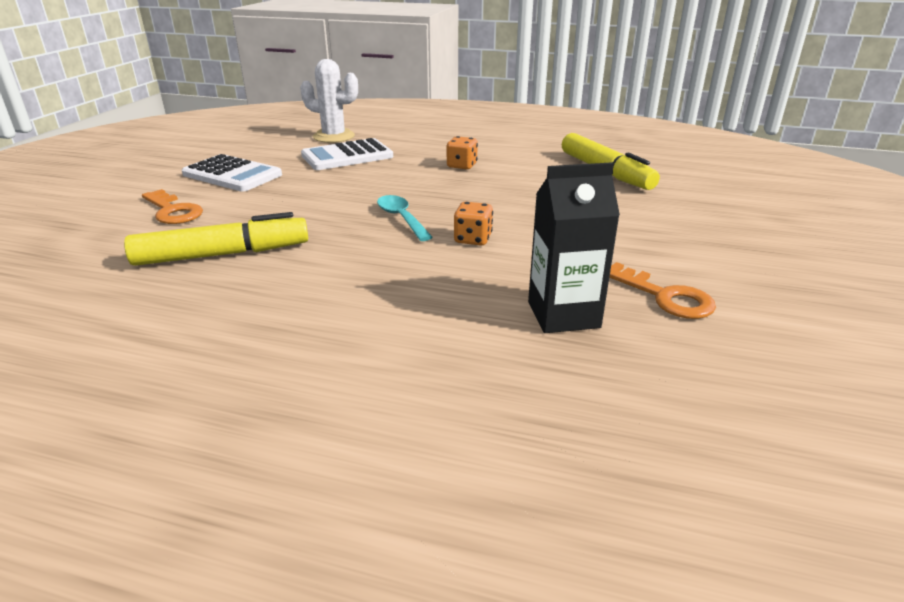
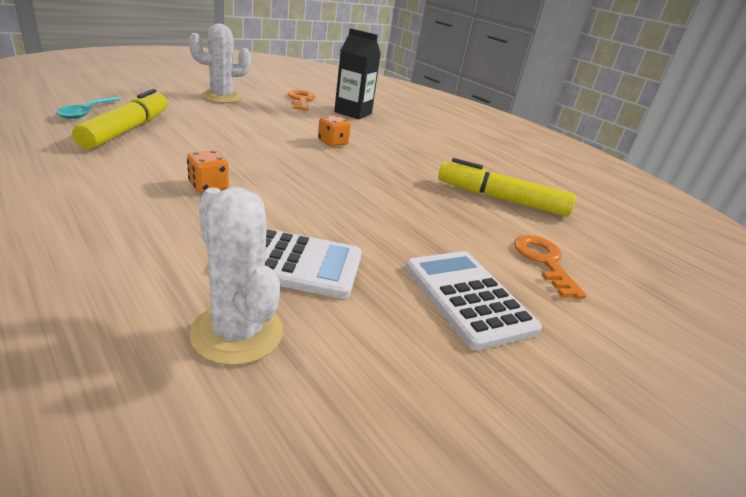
camera: 150 degrees left, 0 degrees up
(401, 218) = (354, 170): turquoise spoon -> turquoise spoon (87, 112)
(701, 239) = (221, 97): none -> white cactus

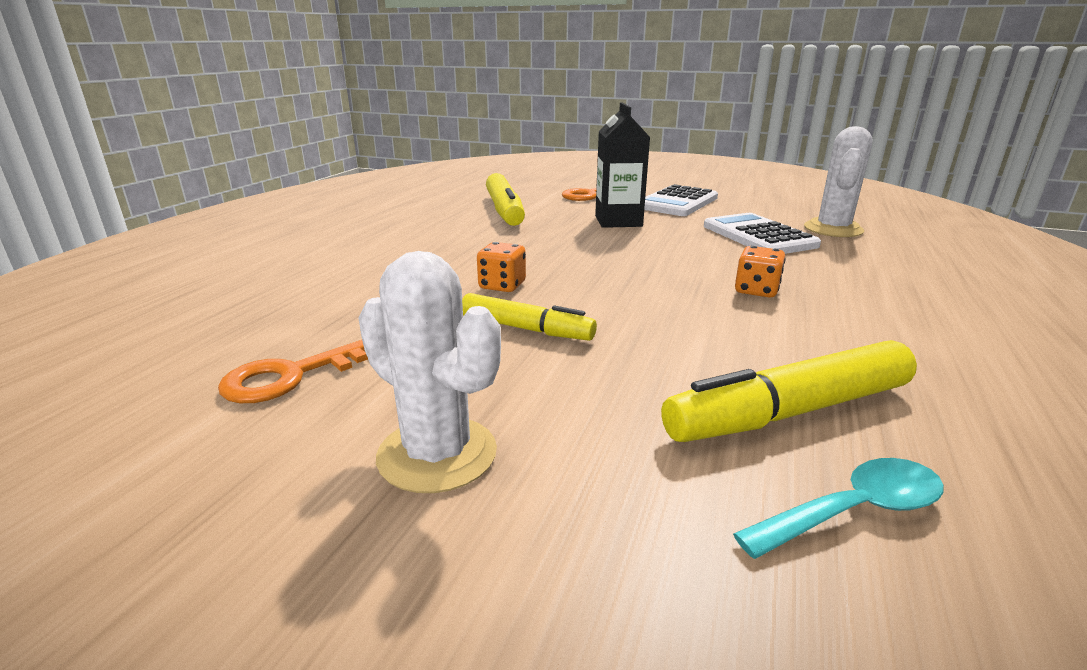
camera: 115 degrees left, 5 degrees down
(275, 129) = (526, 329): none -> yellow marker
(353, 113) = (312, 314): black carton -> black carton (618, 221)

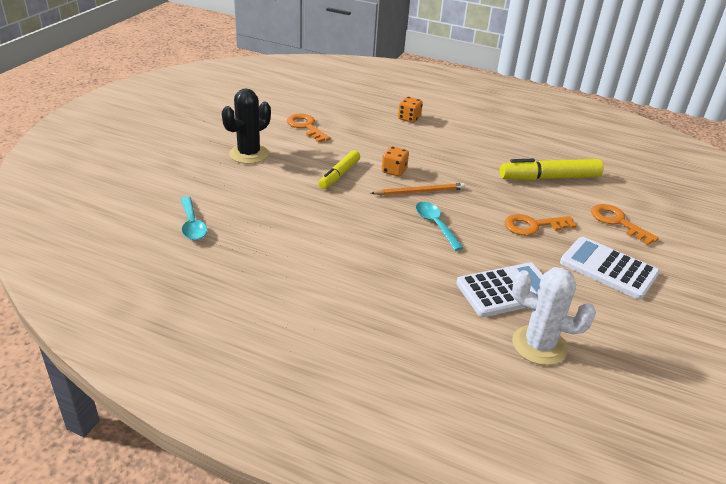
camera: 90 degrees right, 10 degrees up
(437, 454) = (249, 154): white cactus -> black cactus
(564, 270) = (420, 192): none -> orange pencil
(618, 221) = (533, 226): black carton -> orange key
(650, 262) = (435, 225): none -> turquoise spoon
(756, 290) = (385, 256): orange dice -> orange dice (409, 118)
(790, 412) = (251, 229): yellow marker -> none

